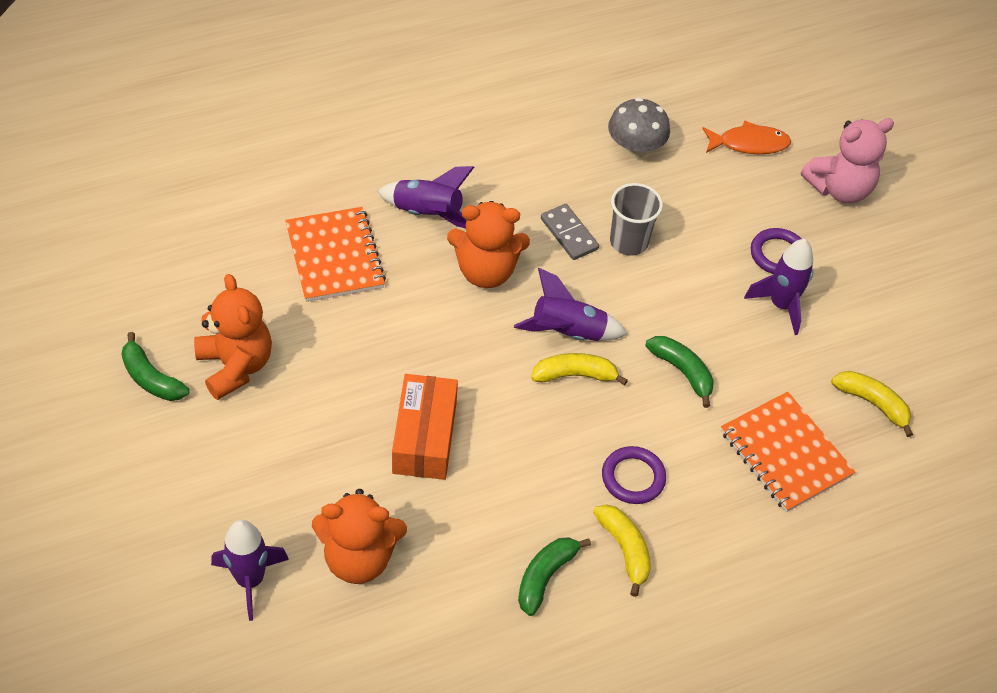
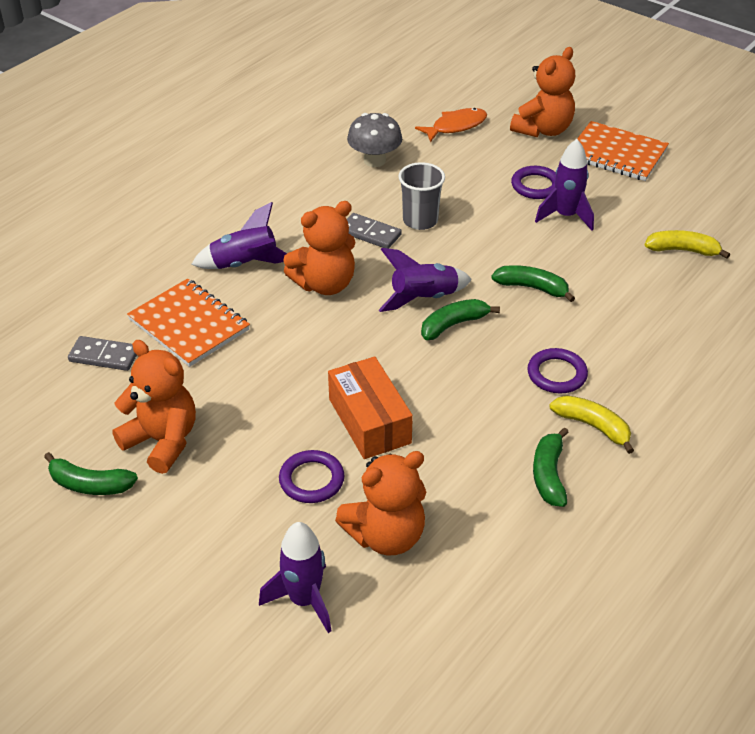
camera: 25 degrees left, 10 degrees down
(242, 254) = (104, 356): none -> grey domino
(334, 470) = (311, 480): none -> purple ring
(575, 375) = (453, 324): yellow banana -> green banana
(785, 454) = (652, 308): orange notebook -> orange notebook (616, 154)
(839, 189) = (543, 130): pink teddy bear -> orange teddy bear

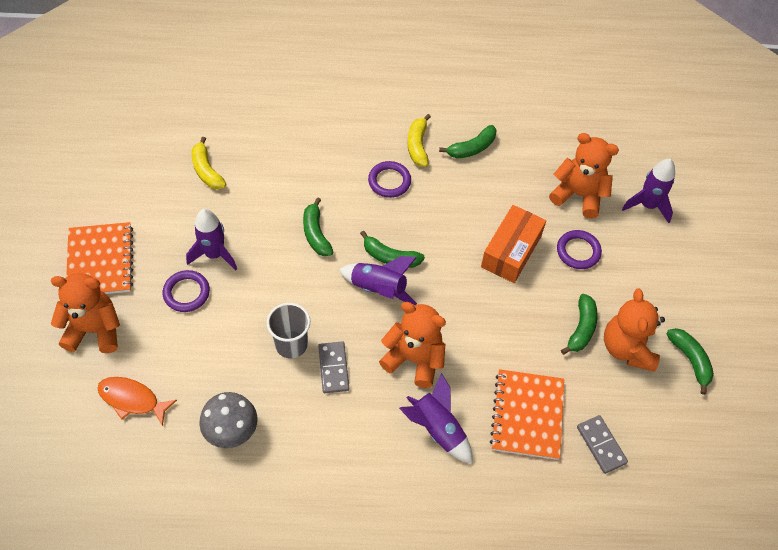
camera: 130 degrees left, 15 degrees up
(223, 419) = (581, 329): none -> green banana

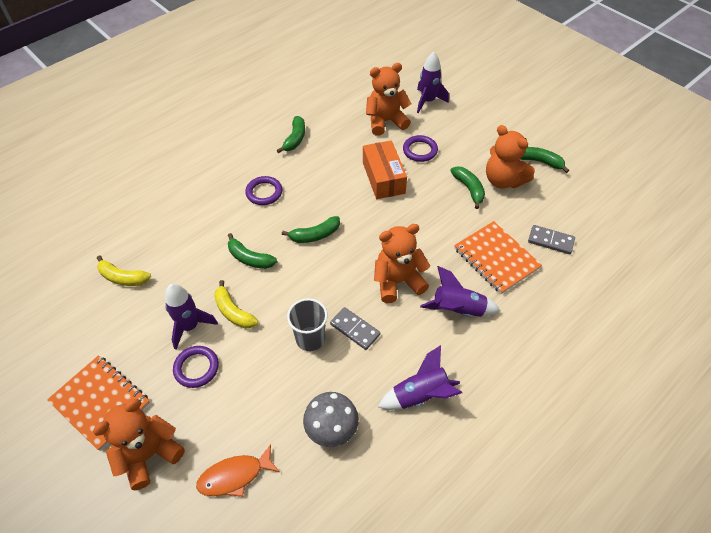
camera: 40 degrees left, 5 degrees down
(378, 289) = (329, 259): purple rocket -> purple rocket (420, 395)
(417, 145) = (259, 160): yellow banana -> yellow banana (233, 312)

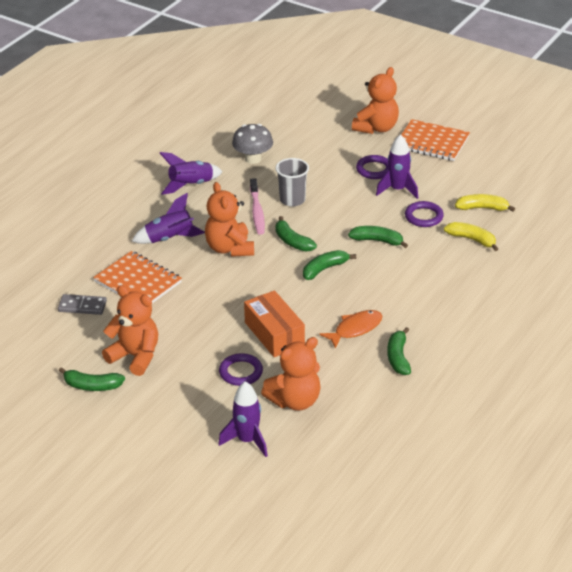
camera: 165 degrees right, 15 degrees down
(233, 312) = (367, 204): yellow banana -> yellow banana (472, 239)
(234, 476) = (311, 129): orange fish -> orange fish (355, 329)
(264, 192) = (399, 296): purple ring -> purple ring (424, 216)
(355, 329) = (257, 211): grey domino -> pink toothbrush
(398, 281) = (229, 248): orange teddy bear -> orange teddy bear turned 105 degrees clockwise
(469, 189) = (174, 340): green banana -> green banana (292, 241)

